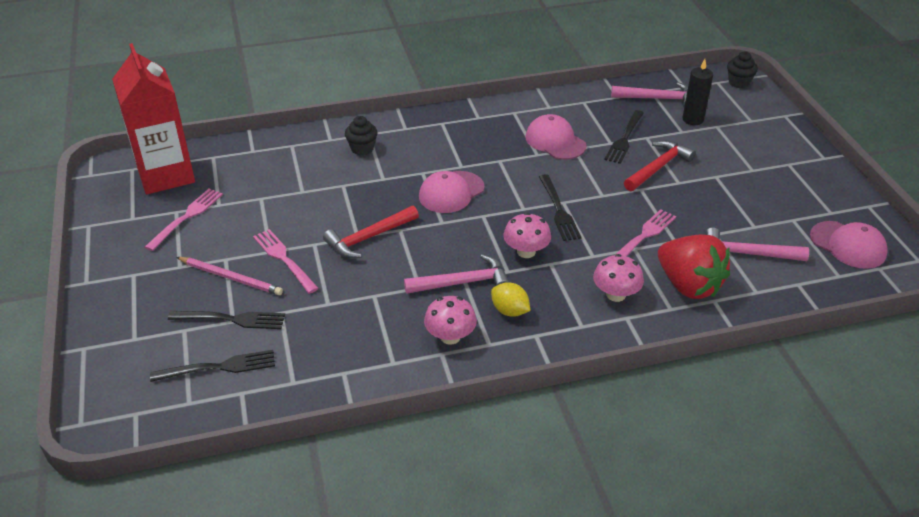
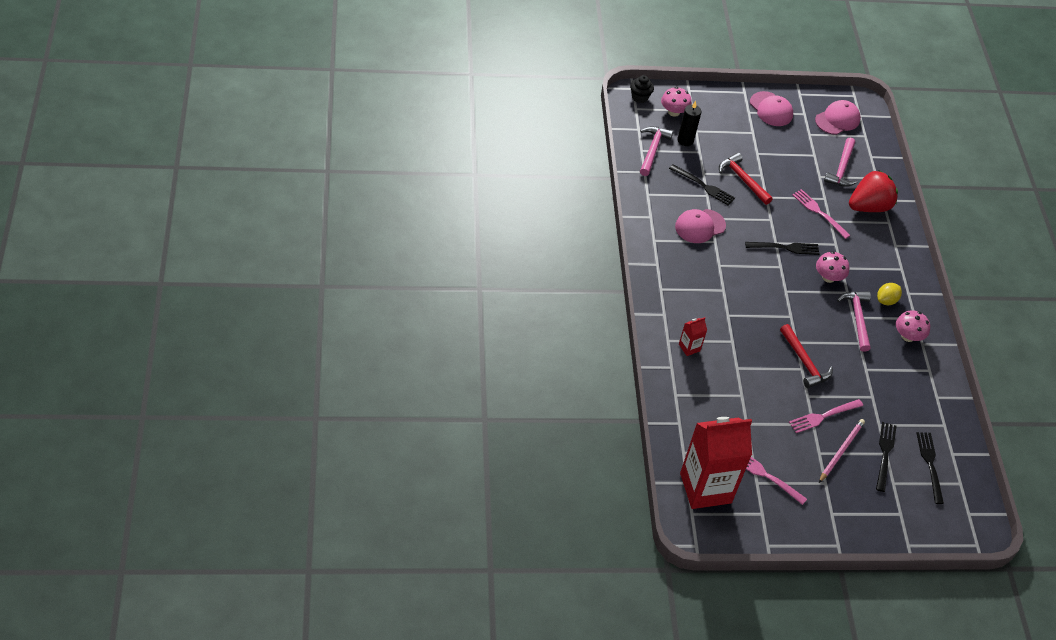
camera: 85 degrees left, 10 degrees up
(362, 149) = (689, 347): black cupcake -> red carton
(451, 192) = (756, 303): pink cap -> pink cap (771, 109)
(616, 294) = (874, 244): pink mushroom -> pink mushroom (674, 112)

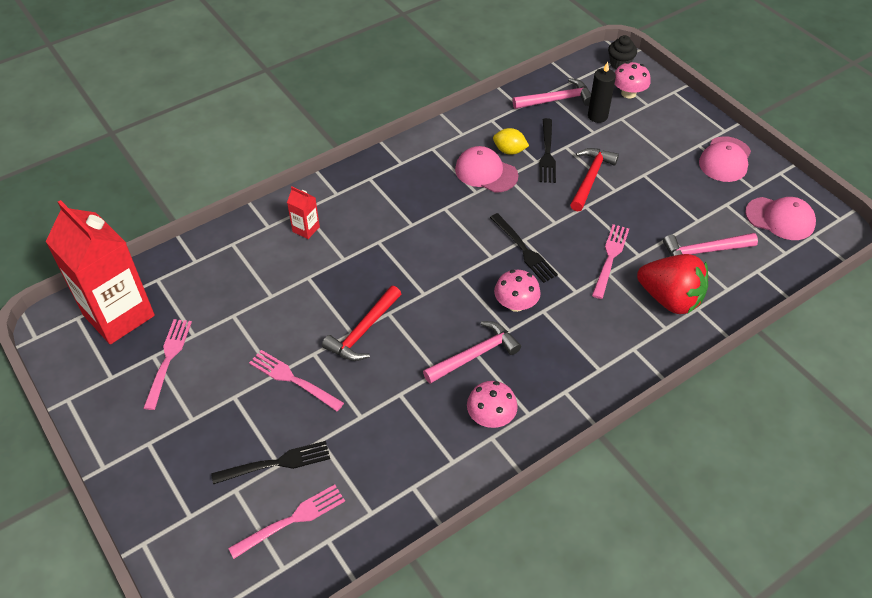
camera: 65 degrees right, 0 degrees up
(841, 451) = (251, 416): pink pencil -> none
(886, 300) = (530, 373): yellow lemon -> yellow lemon (509, 151)
(930, 464) = (291, 520): black fork -> pink fork

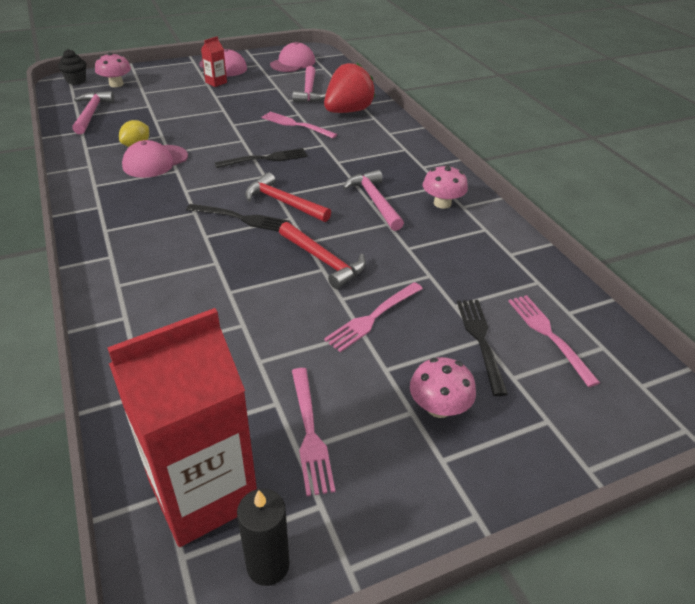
camera: 80 degrees left, 10 degrees down
(168, 360) = (310, 433): pink fork -> pink fork turned 120 degrees counterclockwise
(306, 229) = (152, 285): red carton -> red carton (216, 82)
(516, 304) = (325, 173): pink mushroom -> pink mushroom (438, 407)
(547, 153) = (156, 129): black fork -> black fork (241, 218)
(590, 178) = (202, 117): red hammer -> red hammer (283, 202)
(597, 116) = (131, 101): black candle -> black candle (268, 565)

